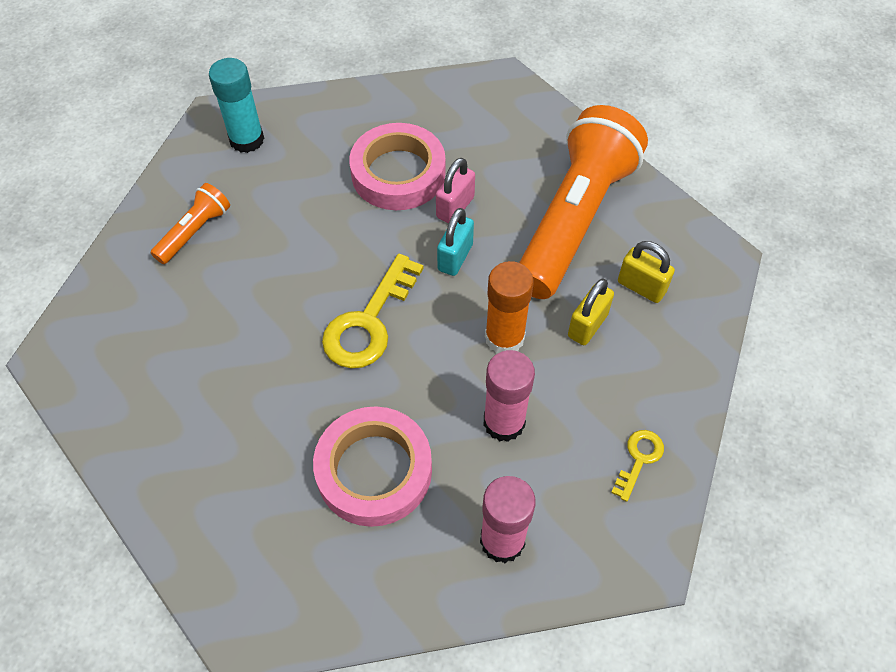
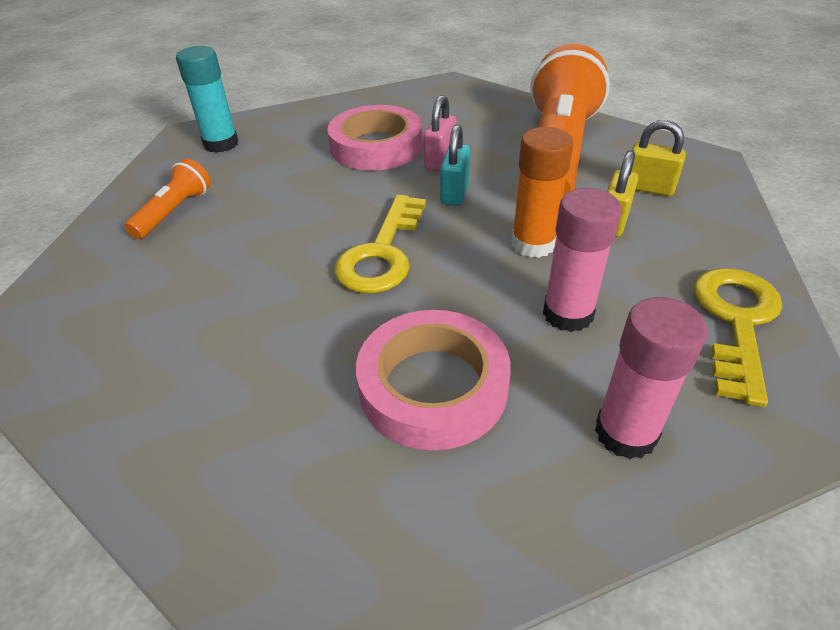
camera: 10 degrees left, 15 degrees down
(639, 459) = (736, 322): yellow key -> yellow key, size x1.92

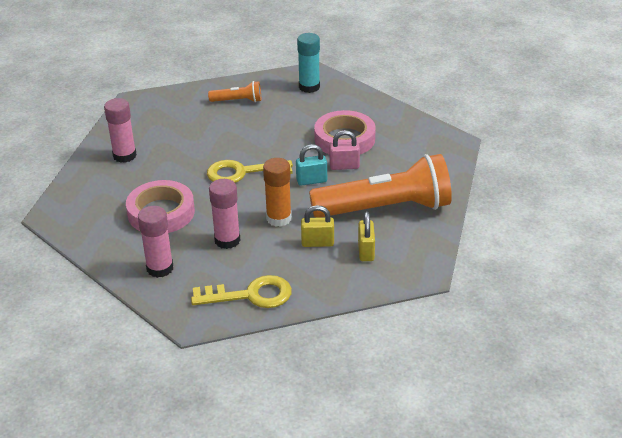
camera: 65 degrees right, 5 degrees down
(184, 401) = (124, 156): none -> pink glue stick

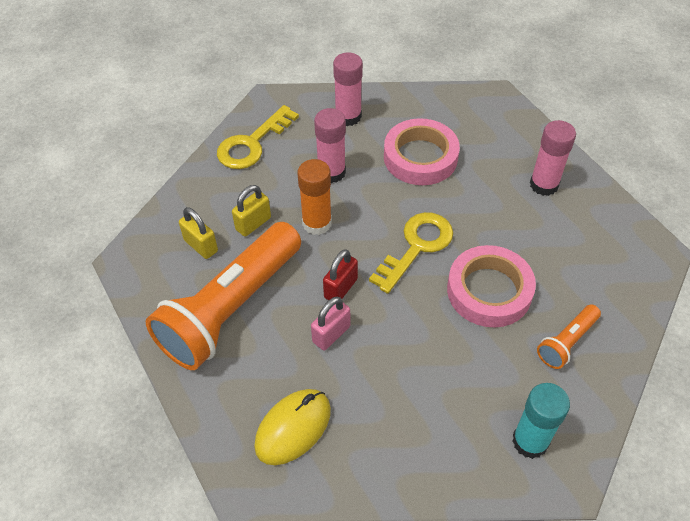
camera: 135 degrees right, 15 degrees up
(311, 181) = (340, 288): turquoise padlock -> red padlock
(344, 139) = (378, 378): pink tape -> pink tape (489, 291)
(410, 146) = (293, 428): none -> yellow mouse

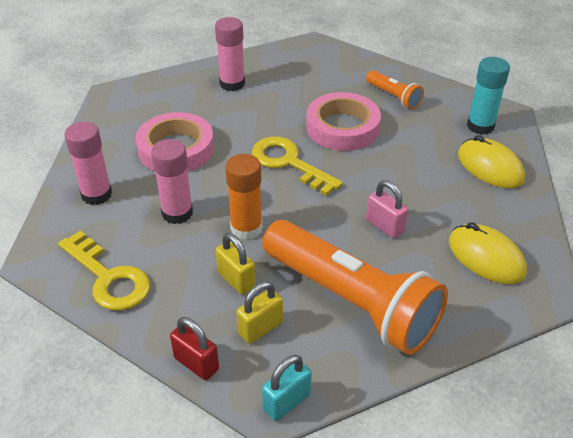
camera: 85 degrees left, 10 degrees down
(129, 269) = (287, 402): none -> turquoise padlock
(340, 288) = (332, 216): red padlock -> red padlock (196, 363)
(446, 445) = (490, 167): none -> yellow mouse

